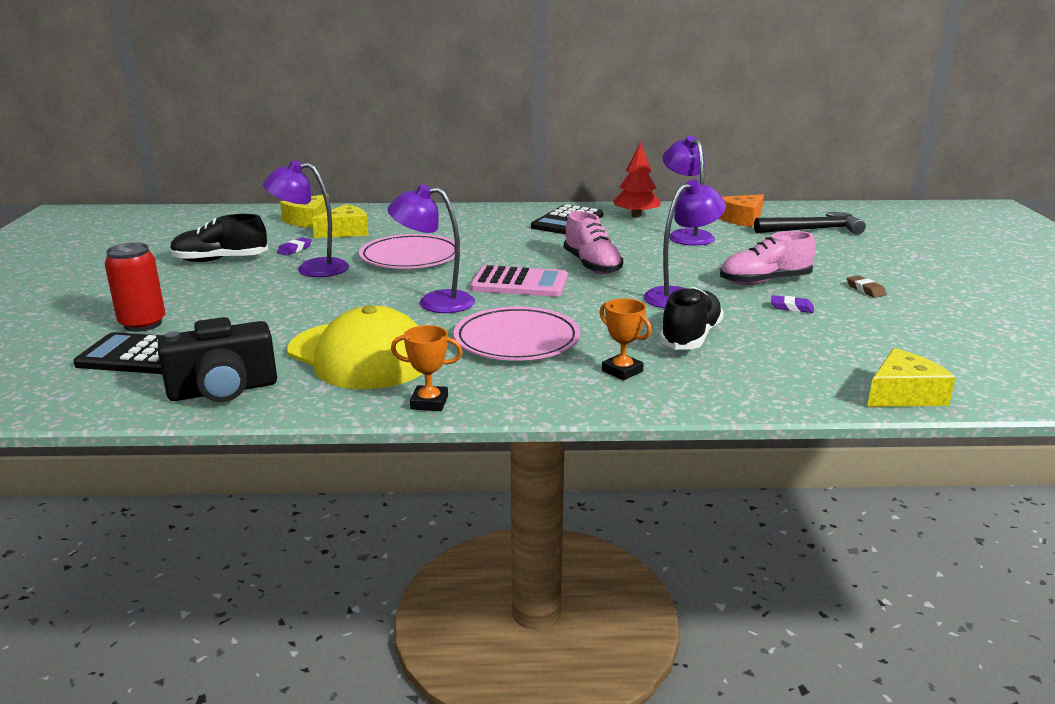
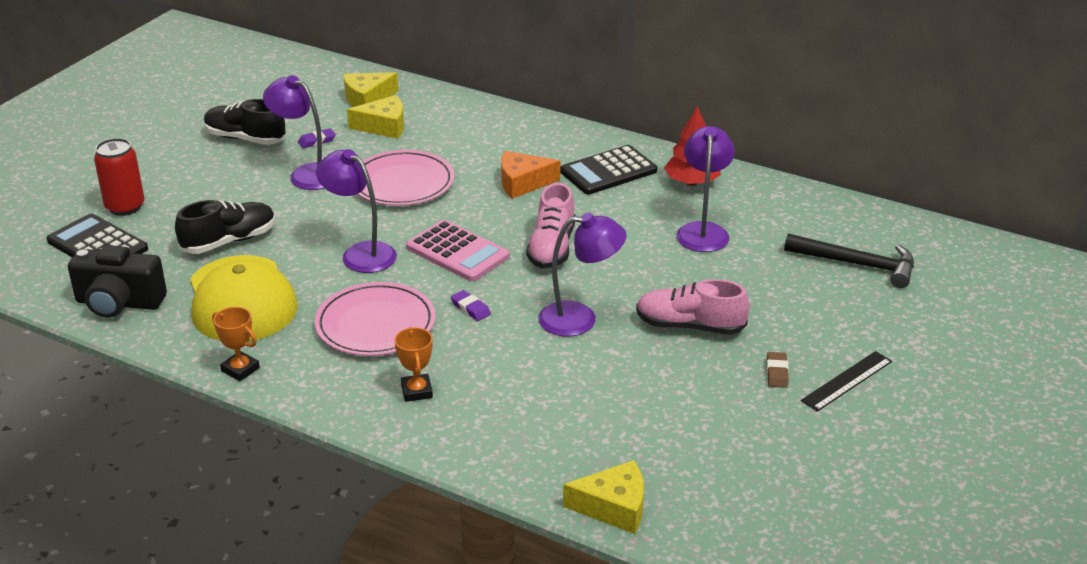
camera: 30 degrees right, 10 degrees up
(690, 337) = (522, 374): black shoe -> black shoe (229, 241)
(741, 219) = (801, 222): orange cheese -> orange cheese (523, 183)
(791, 307) = (665, 370): purple eraser -> purple eraser (470, 308)
(915, 282) = (847, 381): none -> black ruler

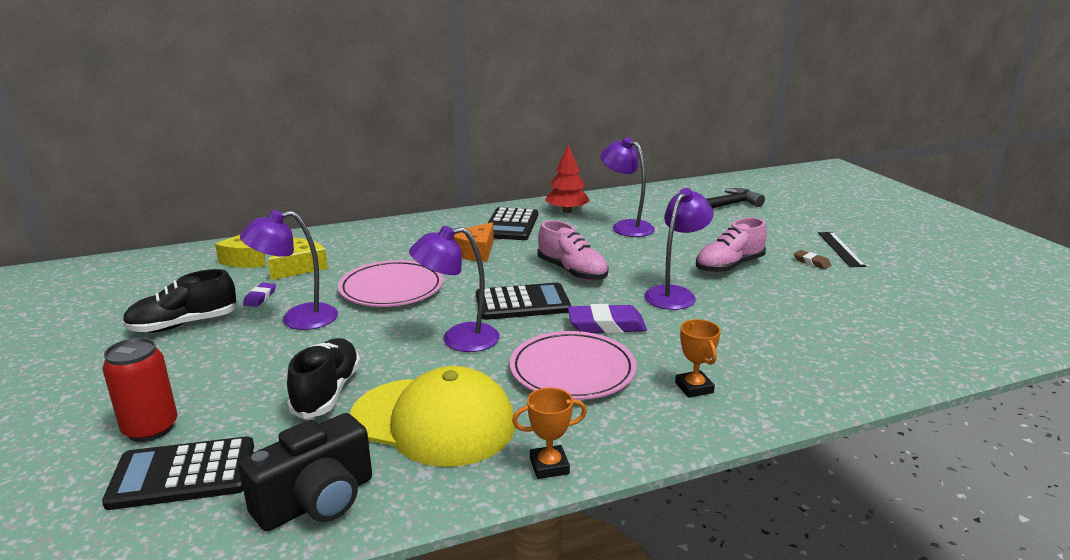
camera: 50 degrees left, 10 degrees down
(416, 391) = (694, 388): orange trophy -> orange trophy turned 45 degrees clockwise
(457, 252) = (522, 303): pink calculator -> black calculator
(470, 308) = (606, 325): purple eraser -> purple eraser, size x1.87
(614, 507) = (928, 365): yellow cheese -> none

